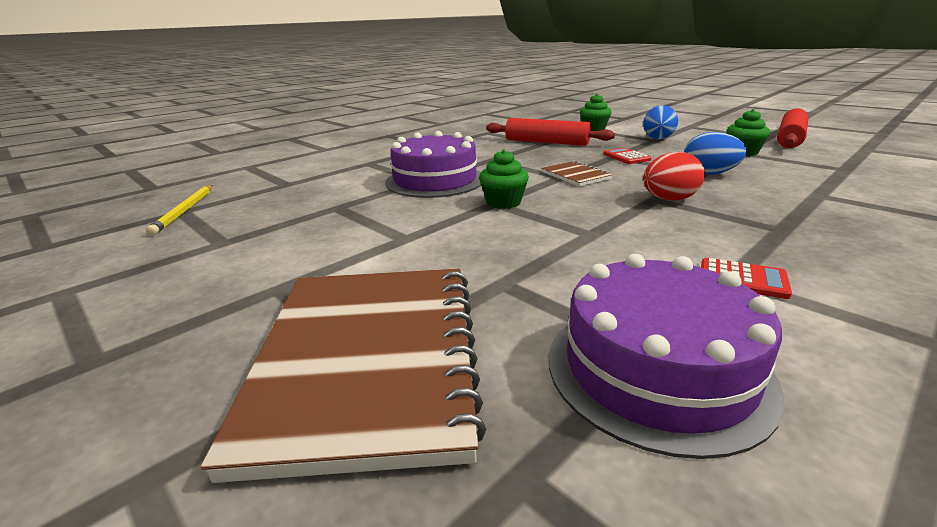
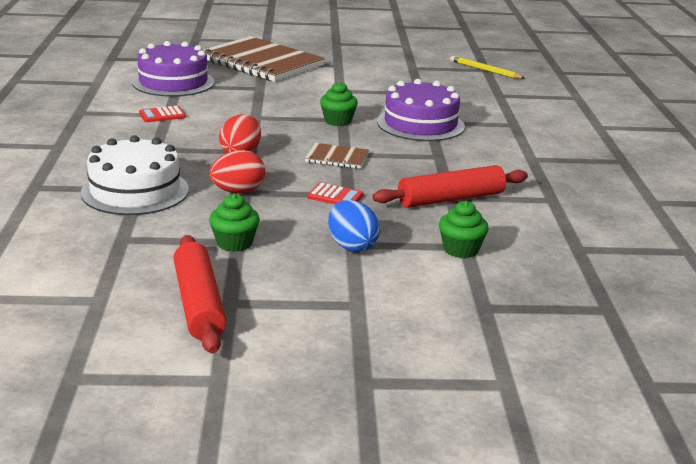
camera: 130 degrees right, 0 degrees up
(709, 174) = (238, 191): blue egg -> red egg
(825, 194) = (135, 191): none -> white cake

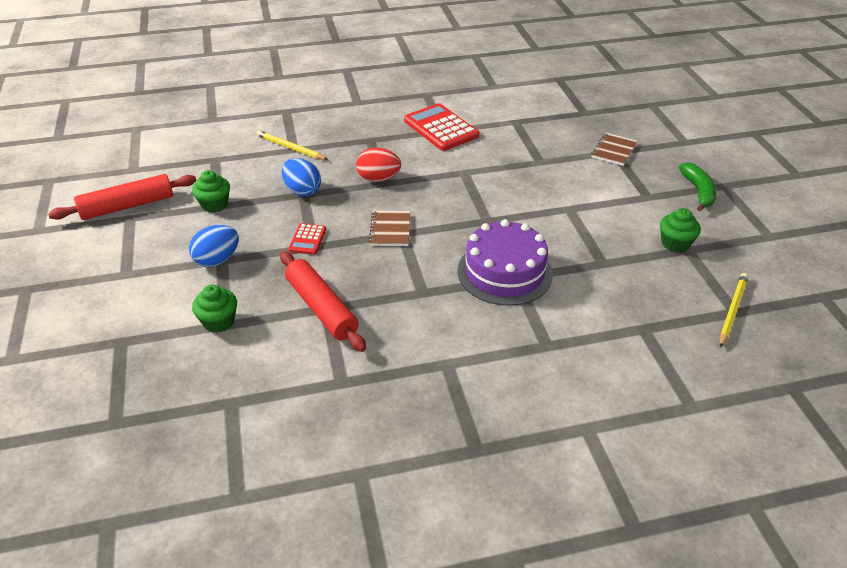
camera: 80 degrees right, 15 degrees up
(135, 191) = (290, 148): white cake -> yellow pencil
(162, 115) = (441, 128): red calculator -> red calculator, size x1.97
(173, 82) = (521, 117): purple cake -> none
(238, 191) = (302, 191): red egg -> blue egg
(261, 62) = (613, 150): brown notebook -> brown notebook, size x0.43
(338, 121) = (481, 218): green cupcake -> green cupcake (675, 243)
(340, 51) = (698, 191): none -> green banana

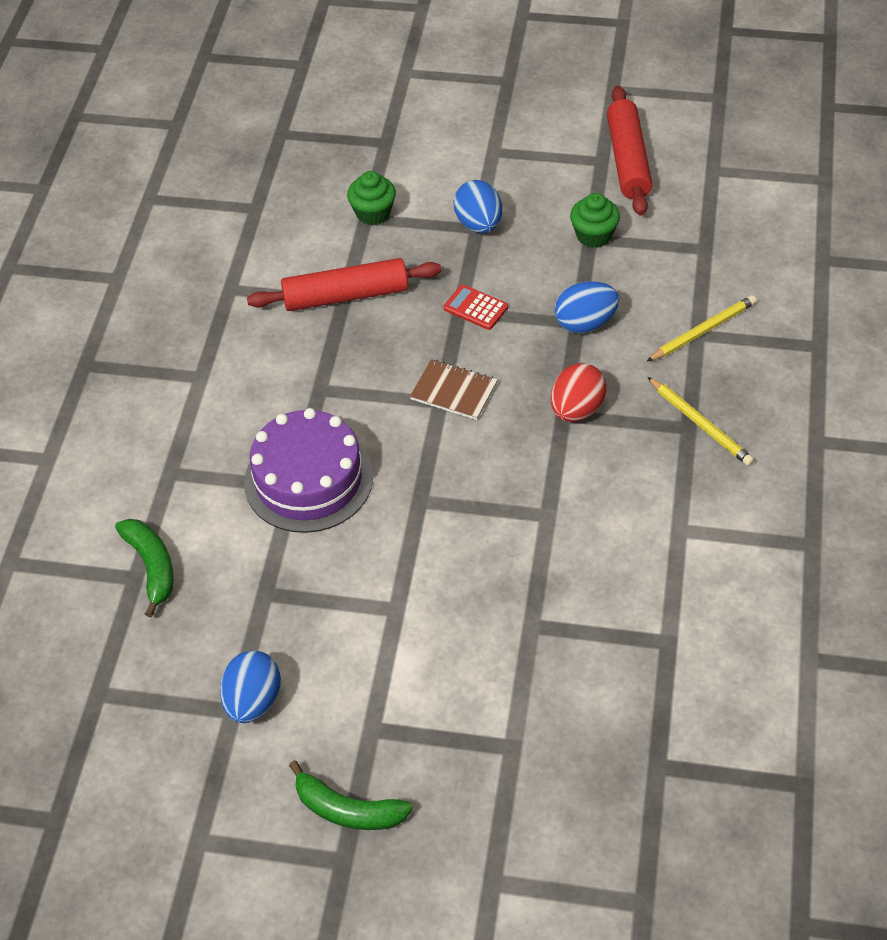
camera: 115 degrees right, 10 degrees up
(441, 128) = (687, 527): red calculator -> none
(613, 150) = (516, 748): brown notebook -> none
(629, 323) = (152, 567): none -> green banana
(675, 243) = (253, 701): green cupcake -> blue egg
(732, 310) = (101, 690): yellow pencil -> yellow pencil (700, 424)

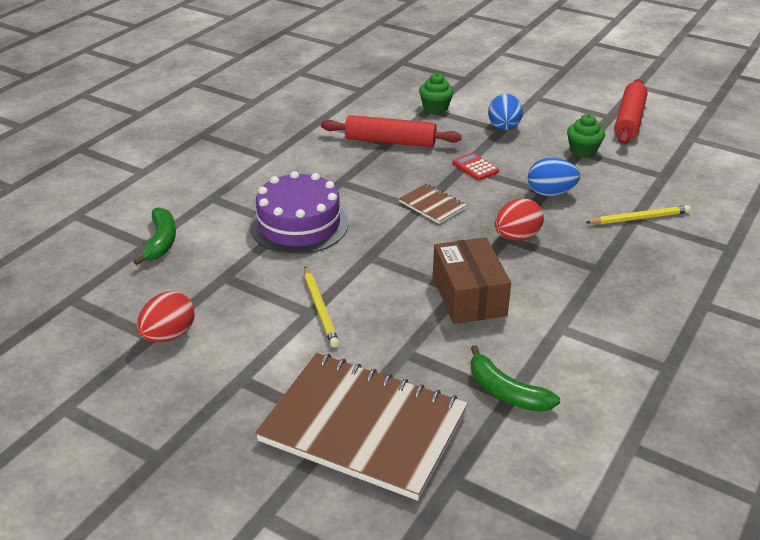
camera: 20 degrees right, 15 degrees down
(253, 701) = (169, 335): blue egg -> red egg
(347, 810) = (185, 425): green banana -> green banana (506, 392)
(537, 738) = (363, 427): none -> brown notebook
(563, 519) = (468, 296): none -> brown box
(700, 424) = (610, 269): yellow pencil -> yellow pencil (320, 308)

